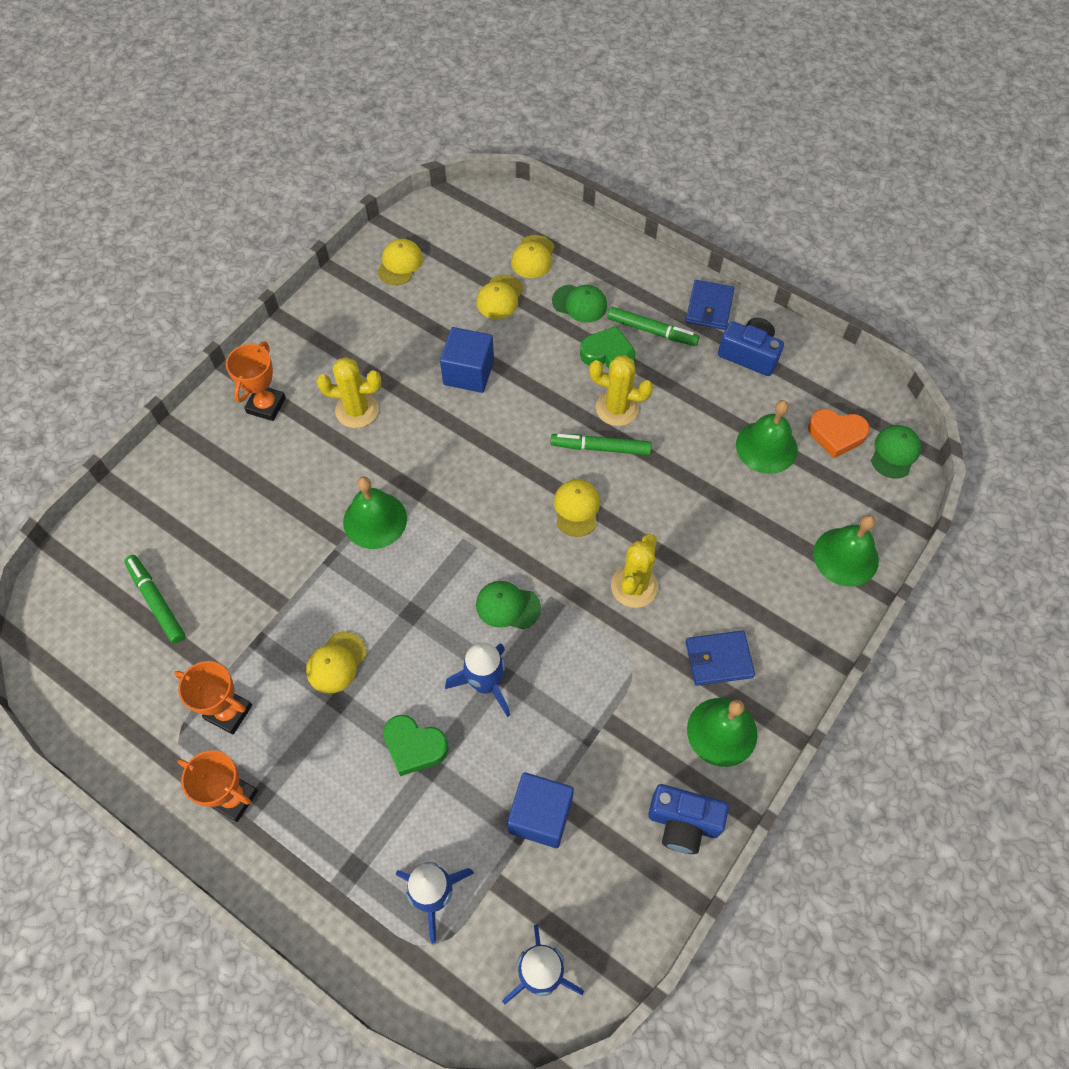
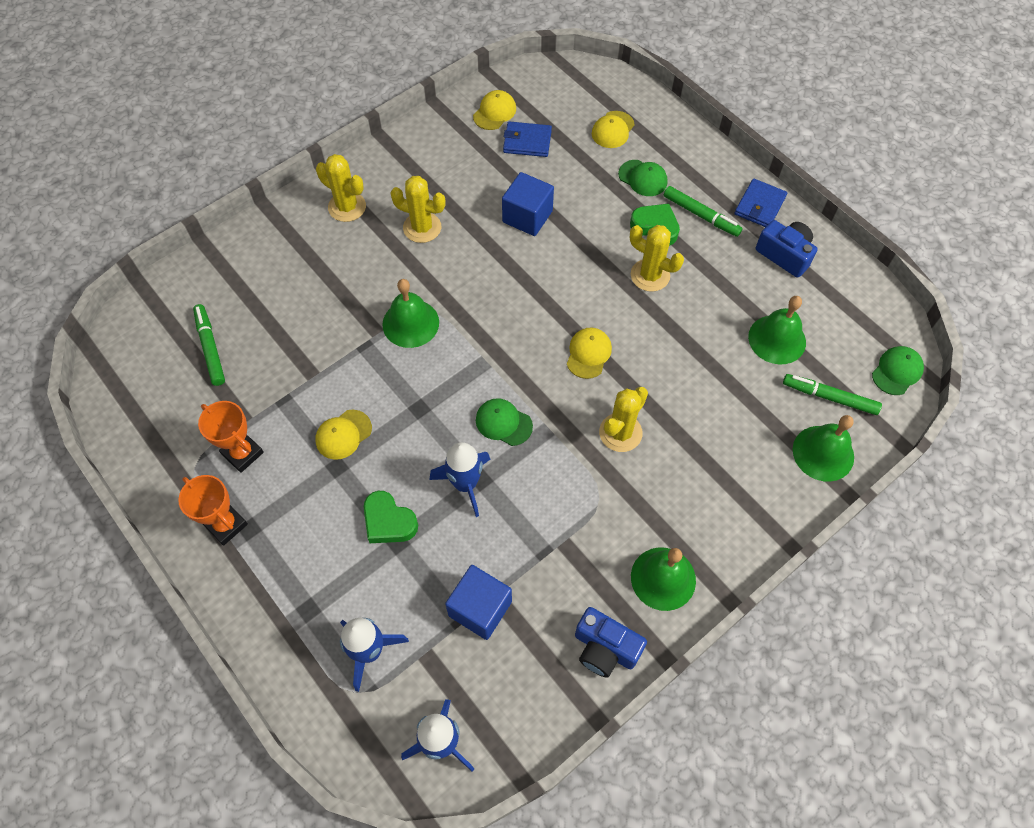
camera: 15 degrees right, 0 degrees up
(266, 405) = (347, 207): orange trophy -> yellow cactus
(500, 297) = (573, 158): yellow cap -> none
(600, 448) = (625, 306): green marker -> green marker (829, 397)
(719, 659) = (678, 515): blue wallet -> blue wallet (527, 141)
(836, 435) = (845, 343): orange heart -> none

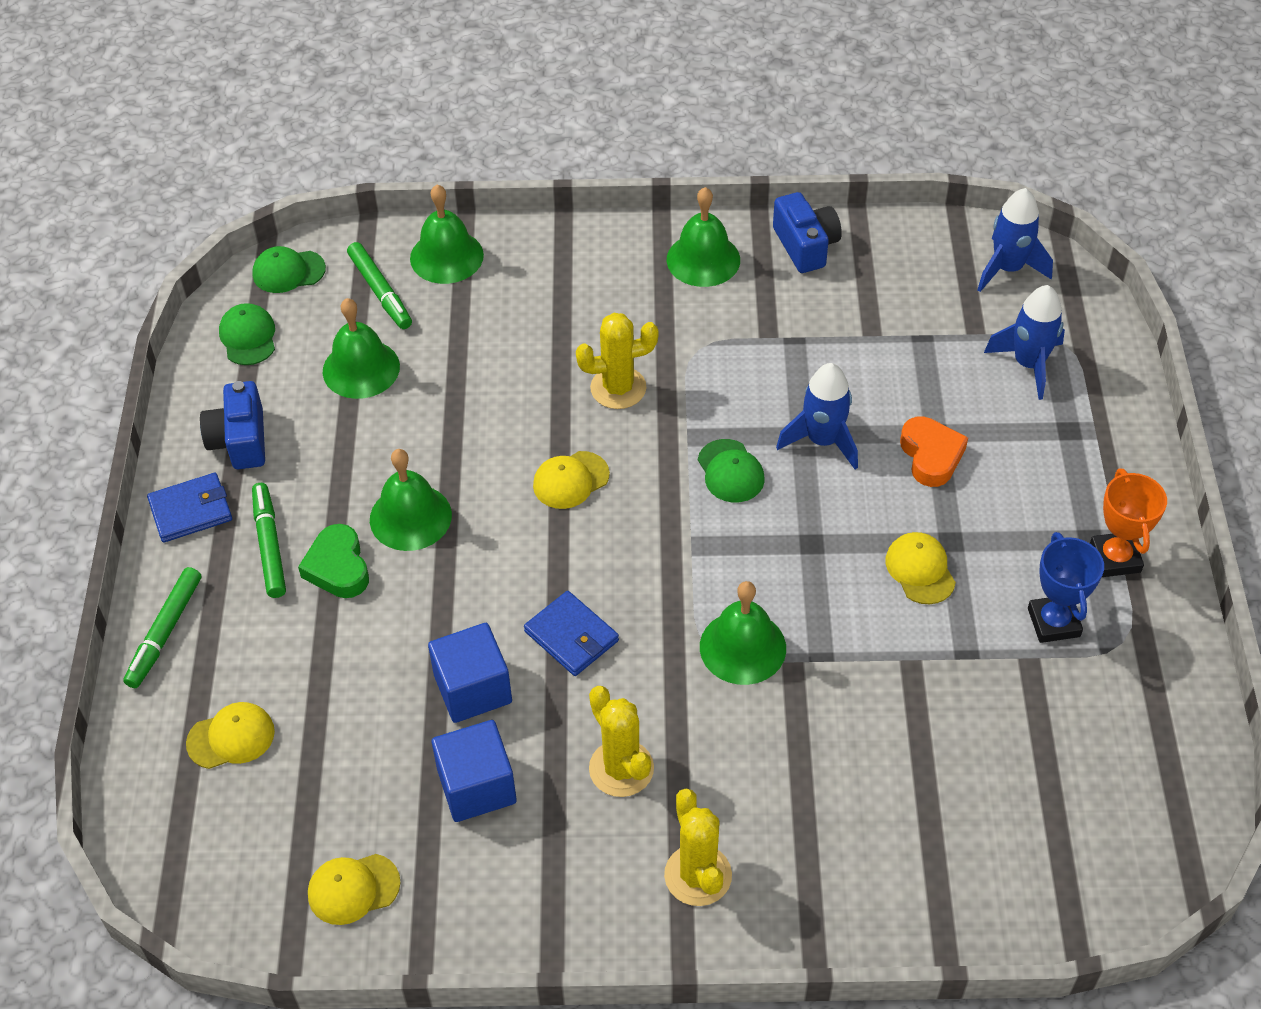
camera: 140 degrees left, 10 degrees down
(210, 348) = (1023, 783): green marker -> green marker (165, 632)
(242, 453) = (1053, 622): orange trophy -> blue trophy
(343, 434) = (920, 570): yellow cap -> yellow cap turned 105 degrees counterclockwise
(388, 521) = (931, 456): green heart -> orange heart
(480, 608) = (895, 335): blue cube -> blue cube (477, 786)
(527, 141) = (359, 803): blue wallet -> blue wallet (571, 636)
(643, 178) = (277, 640): green cap -> green cap (248, 337)
(650, 275) = (410, 517): yellow cactus -> green bell

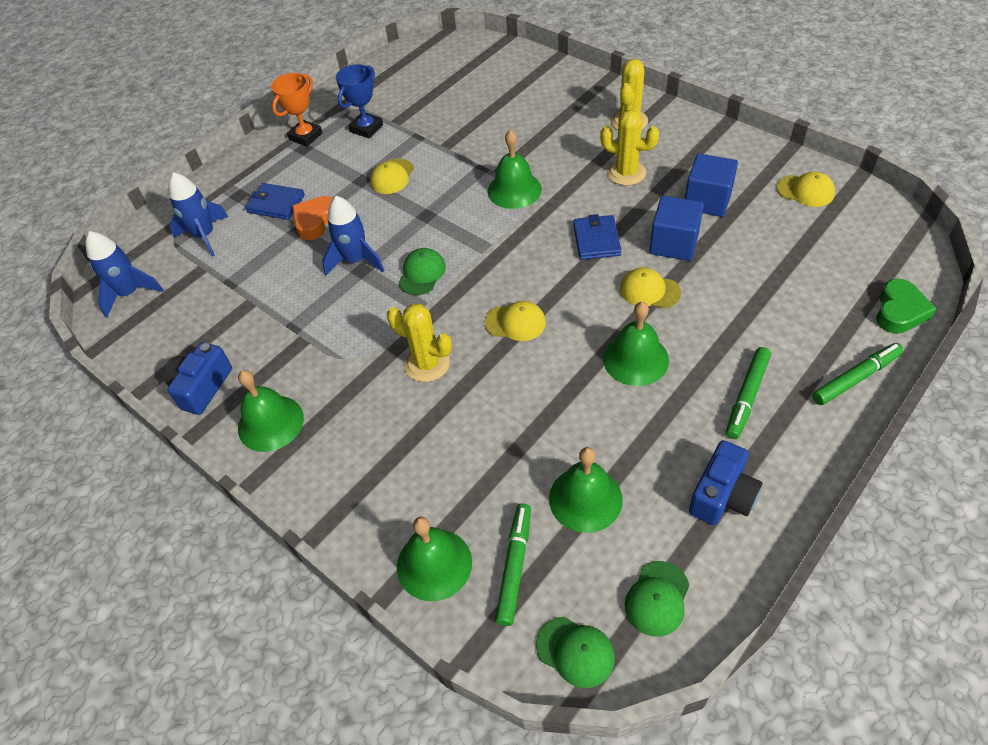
camera: 135 degrees left, 0 degrees up
(191, 510) = (793, 459): blue wallet -> blue wallet (276, 204)
(231, 737) = (839, 292): yellow cap -> yellow cap (649, 291)
(338, 567) = (708, 354): green heart -> green heart (899, 311)
(621, 768) = (626, 173): yellow cactus -> yellow cactus turned 75 degrees counterclockwise

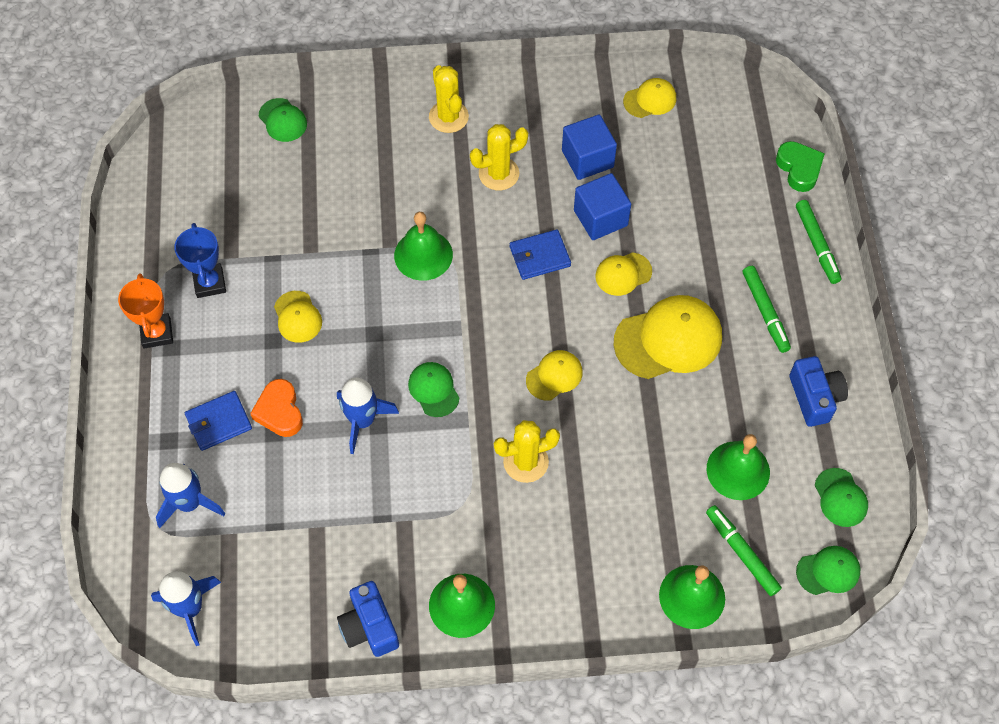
camera: 50 degrees left, 10 degrees up
(516, 69) = (282, 120): none -> green cap
(596, 240) = (540, 256): blue wallet -> blue wallet turned 60 degrees counterclockwise
(635, 359) = (668, 339): green bell -> yellow cap
(855, 378) = (816, 245): green marker -> green marker turned 150 degrees clockwise

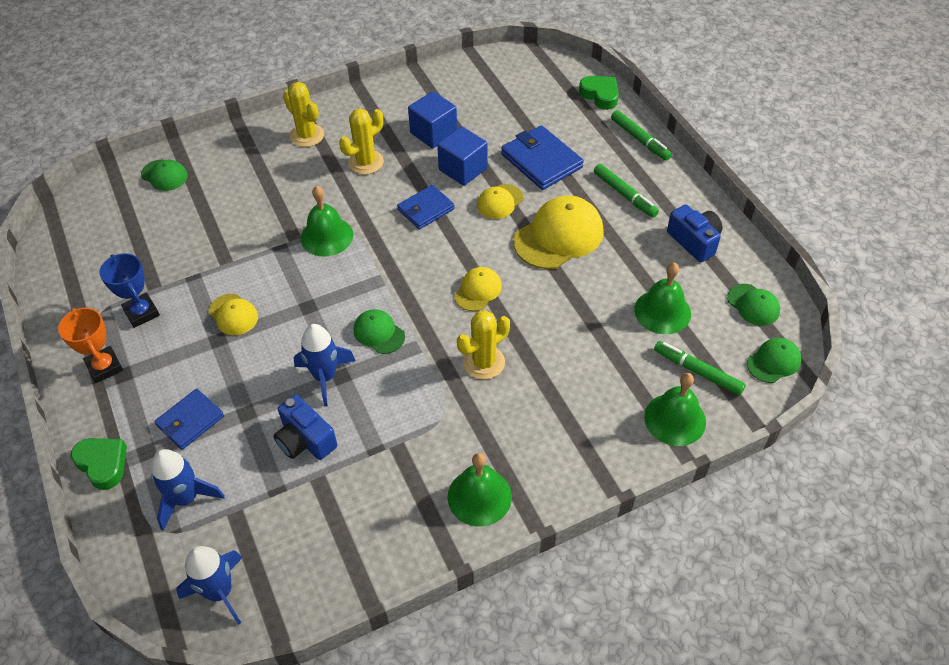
camera: 20 degrees left, 10 degrees down
(125, 439) = (103, 464): none -> green heart
(279, 411) = (245, 394): orange heart -> none
(369, 627) = (402, 545): blue camera -> blue camera (305, 440)
(650, 100) = (464, 82): yellow cap -> none
(692, 236) = (541, 161): none -> blue wallet

